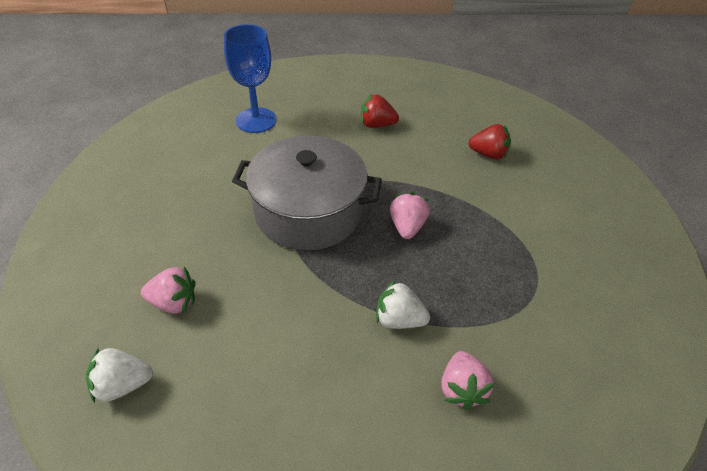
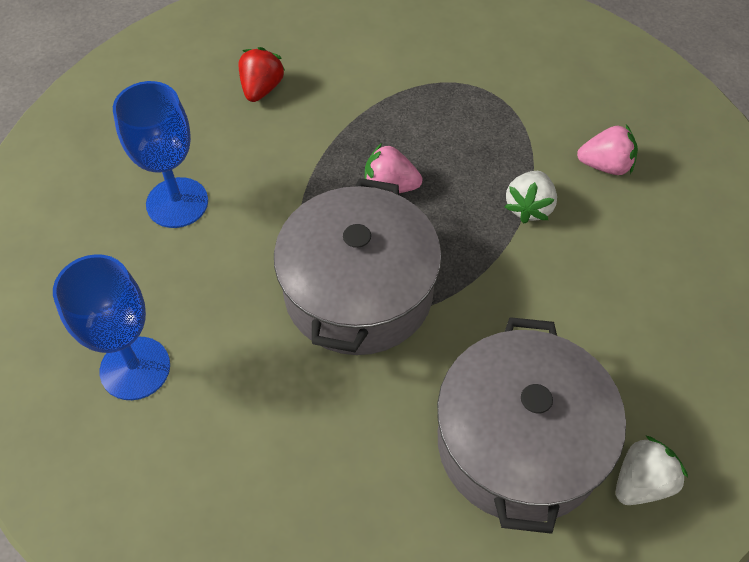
camera: 85 degrees left, 10 degrees up
(122, 385) = (641, 482): white strawberry -> white strawberry turned 120 degrees counterclockwise
(173, 302) = (519, 443): pink strawberry -> grey pot
(377, 125) = (177, 203): red strawberry -> blue goblet

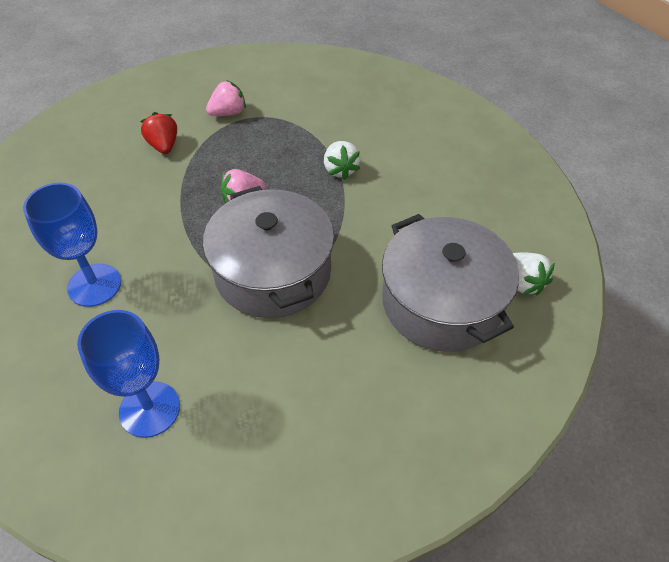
camera: 35 degrees left, 5 degrees down
(261, 89) = (101, 183): red strawberry -> red strawberry (164, 145)
(605, 165) = (366, 126): pink strawberry -> pink strawberry (228, 113)
(641, 482) = (523, 283): white strawberry -> white strawberry turned 135 degrees clockwise

